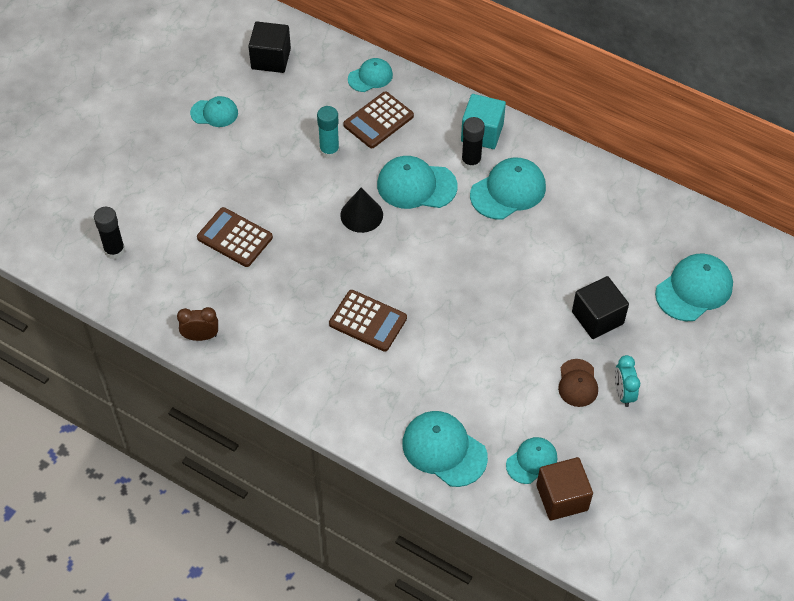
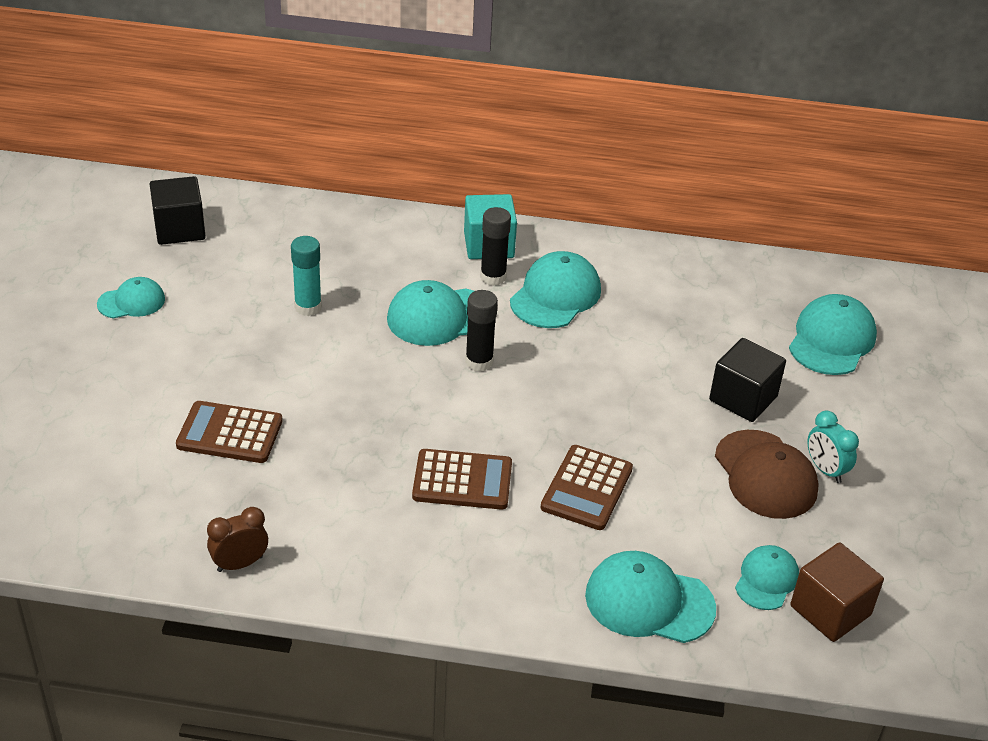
camera: 25 degrees left, 15 degrees down
(114, 250) = (61, 493): black glue stick -> black glue stick (479, 362)
(361, 215) = (388, 365): black cone -> none
(370, 77) = (319, 220): turquoise cap -> none
(378, 121) = (354, 261): brown calculator -> brown calculator (587, 488)
(577, 383) = (765, 475): brown cap -> brown cap, size x1.63

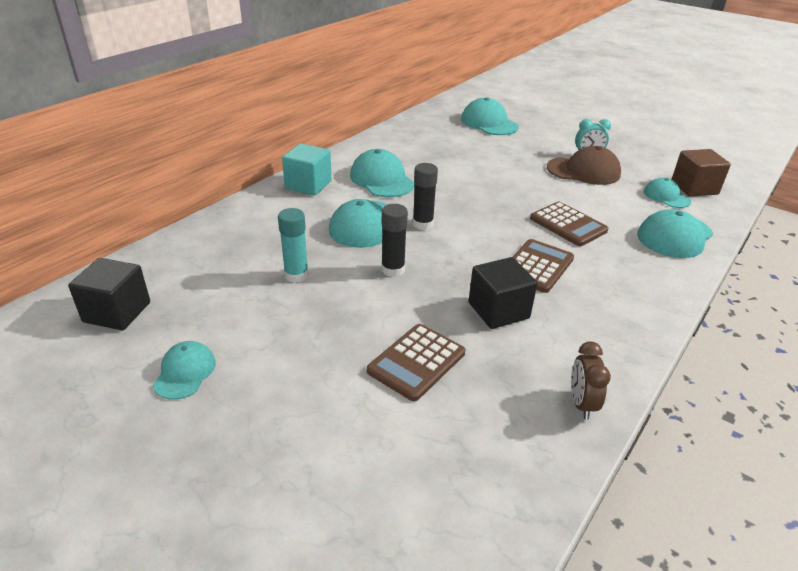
camera: 60 degrees left, 5 degrees down
(493, 277) = (342, 193): black glue stick -> black glue stick (393, 270)
(743, 398) = (518, 157): black cube -> black cube (498, 310)

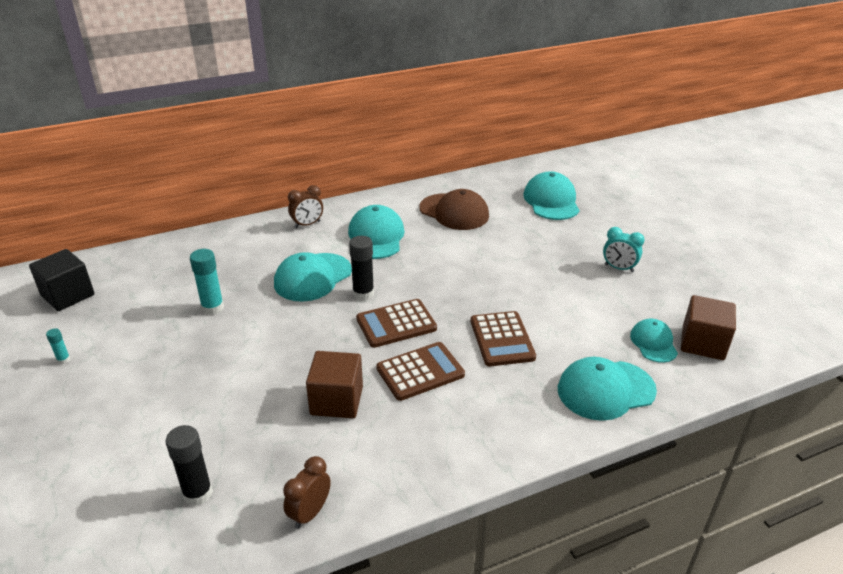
camera: 30 degrees right, 0 degrees up
(185, 372) = (63, 360): turquoise cap -> turquoise glue stick
(308, 185) = (307, 224): turquoise cube -> brown clock
(393, 270) = (291, 329): black glue stick -> black glue stick (198, 493)
(416, 362) = (221, 419): brown calculator -> brown calculator (396, 324)
(498, 310) = (336, 400): black cube -> brown cube
(583, 171) = (592, 285): brown cap -> brown cap (454, 212)

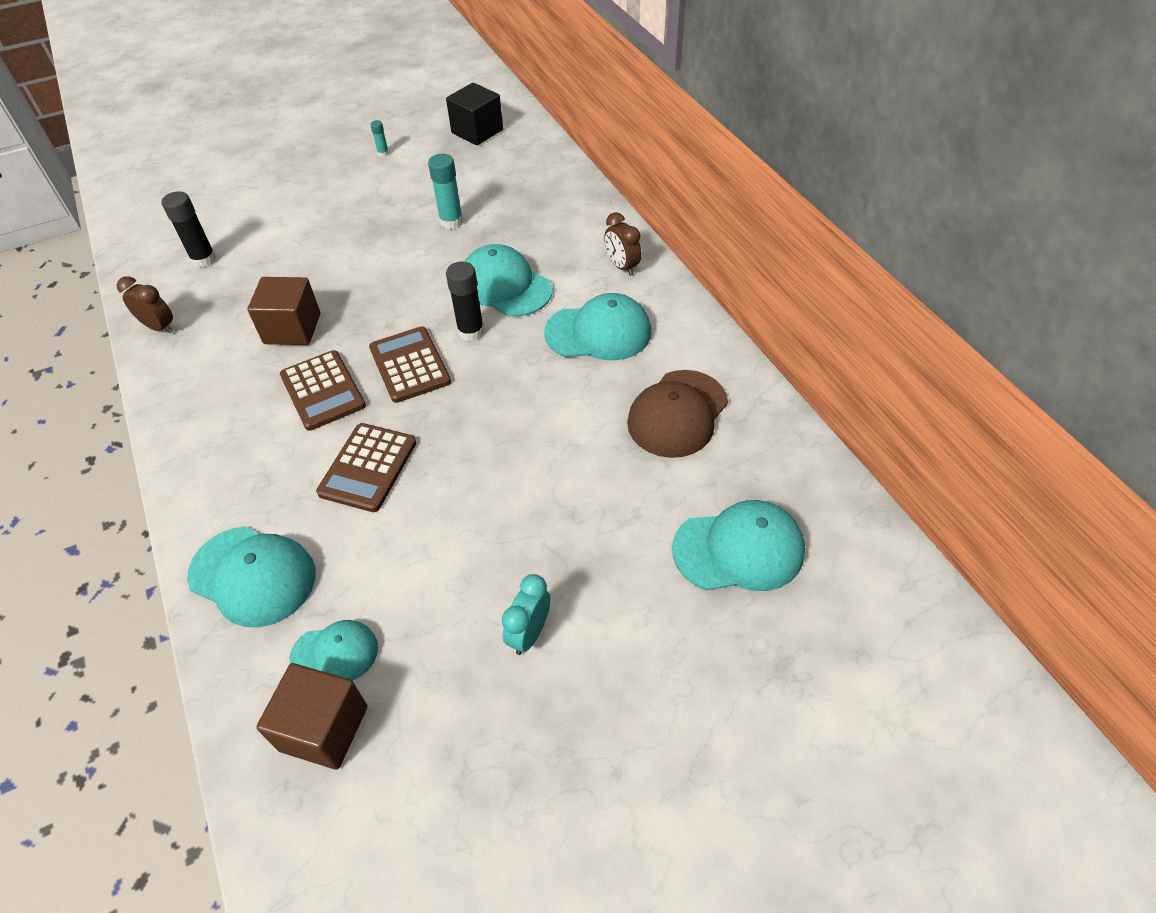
camera: 90 degrees right, 15 degrees up
(502, 339) = (368, 468): brown calculator -> brown calculator turned 60 degrees counterclockwise
(605, 390) = (253, 576): turquoise cap -> turquoise cap turned 135 degrees clockwise

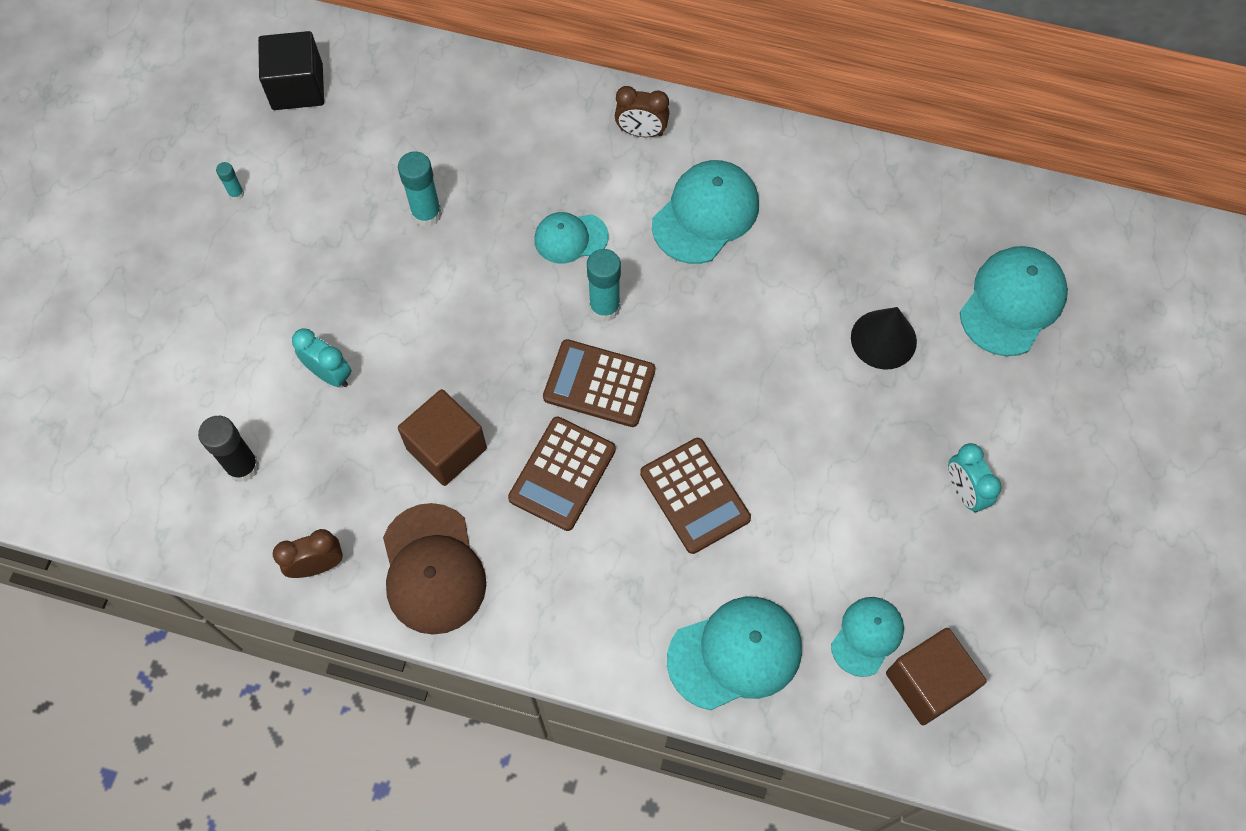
camera: 50 degrees left, 15 degrees up
(299, 253) = (330, 374): none -> turquoise clock
(323, 391) = (562, 474): brown calculator -> brown calculator turned 105 degrees clockwise
(471, 332) = (604, 307): black glue stick -> turquoise glue stick
(505, 286) = (570, 238): turquoise cap -> turquoise cap, size x0.61
(611, 490) = (883, 339): none -> black cone
(677, 414) = (851, 233): brown cap -> brown cap (433, 569)

